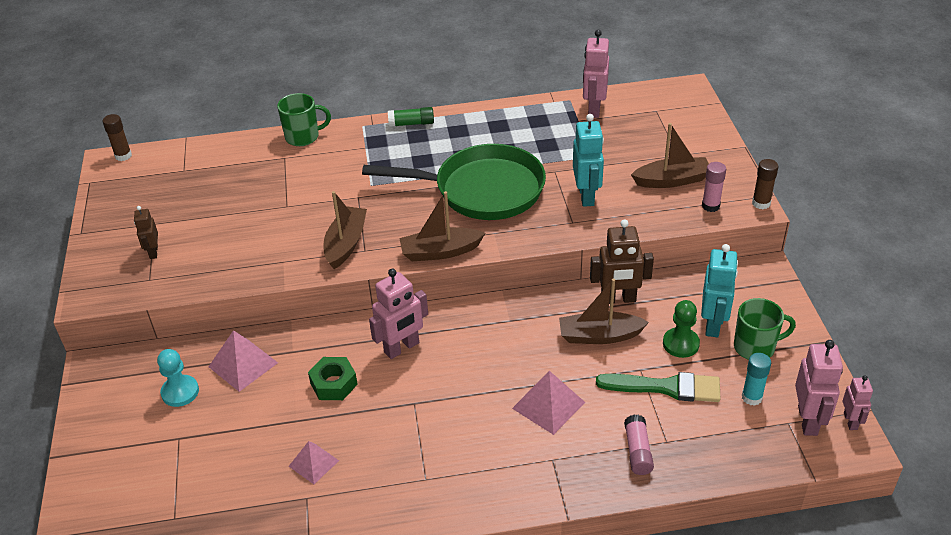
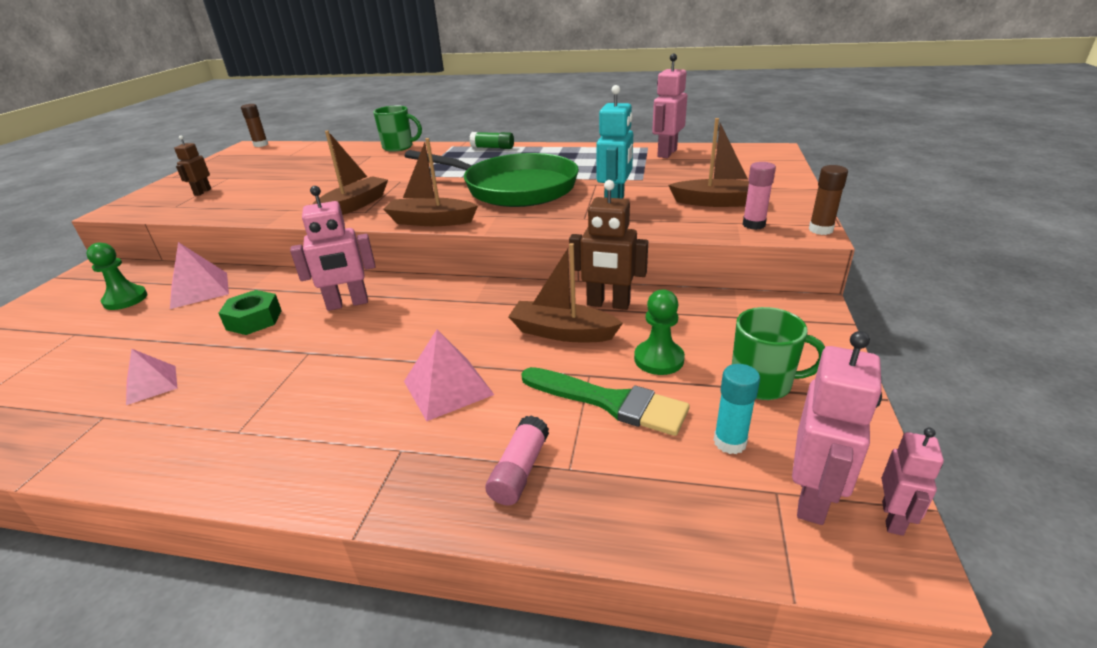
camera: 20 degrees right, 10 degrees down
(180, 392) = (125, 299): turquoise pawn -> green pawn
(713, 324) = (713, 348): turquoise robot -> none

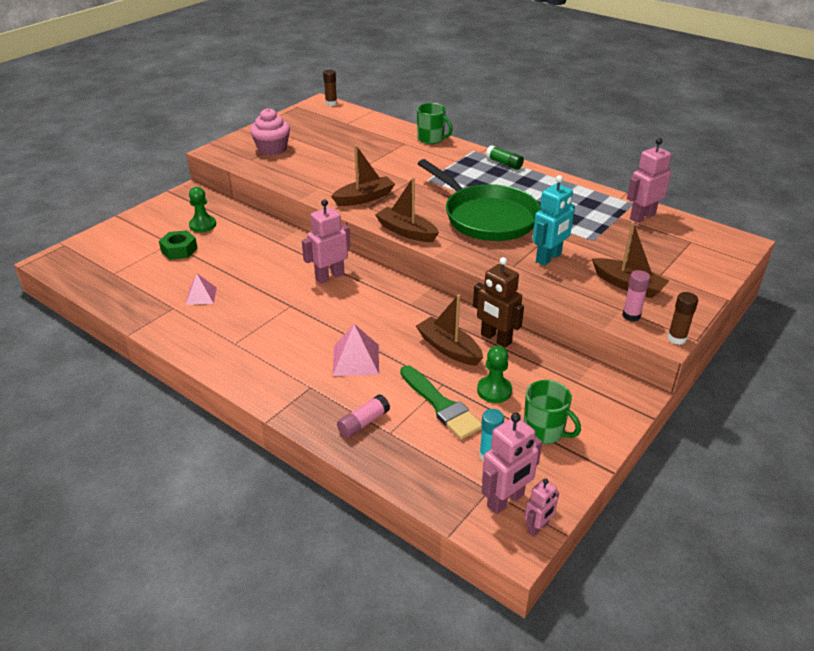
camera: 25 degrees right, 5 degrees up
(199, 290) = (246, 232): pink pyramid -> none
(202, 192) = (272, 149): brown robot -> pink cupcake
(254, 320) = (270, 269): green nut -> green nut (179, 250)
(347, 304) = (329, 276): pink robot -> pink robot turned 135 degrees clockwise

